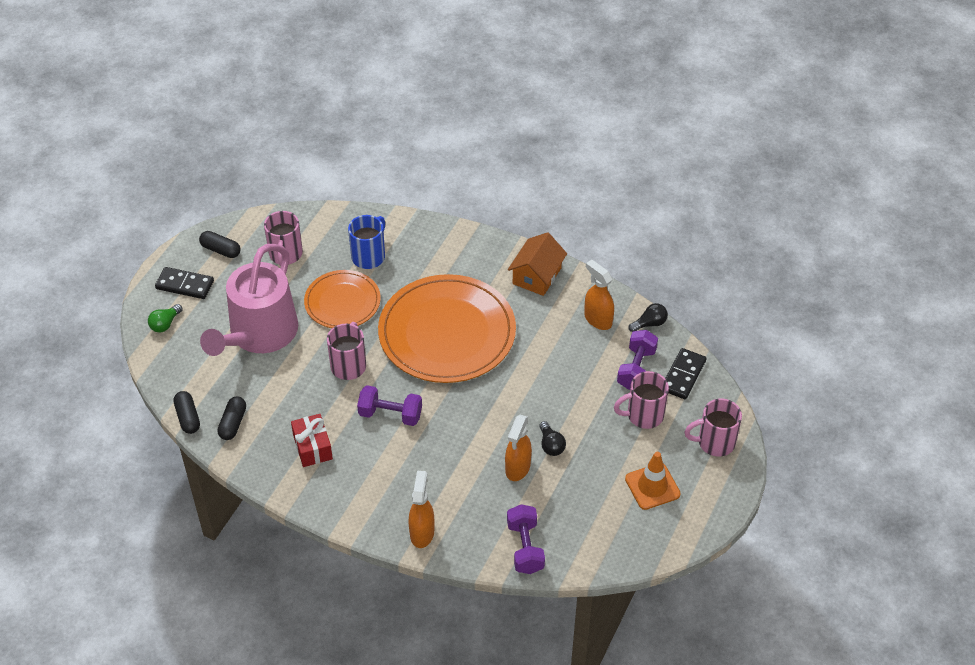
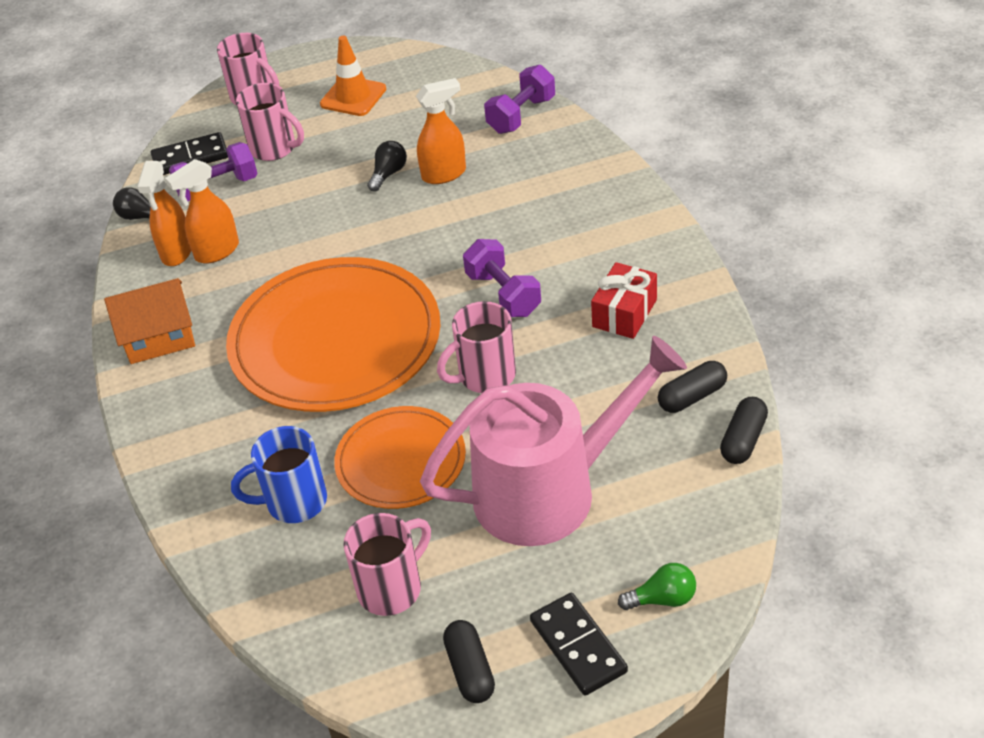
camera: 130 degrees left, 5 degrees down
(422, 532) = (600, 175): orange spray bottle -> orange spray bottle (216, 251)

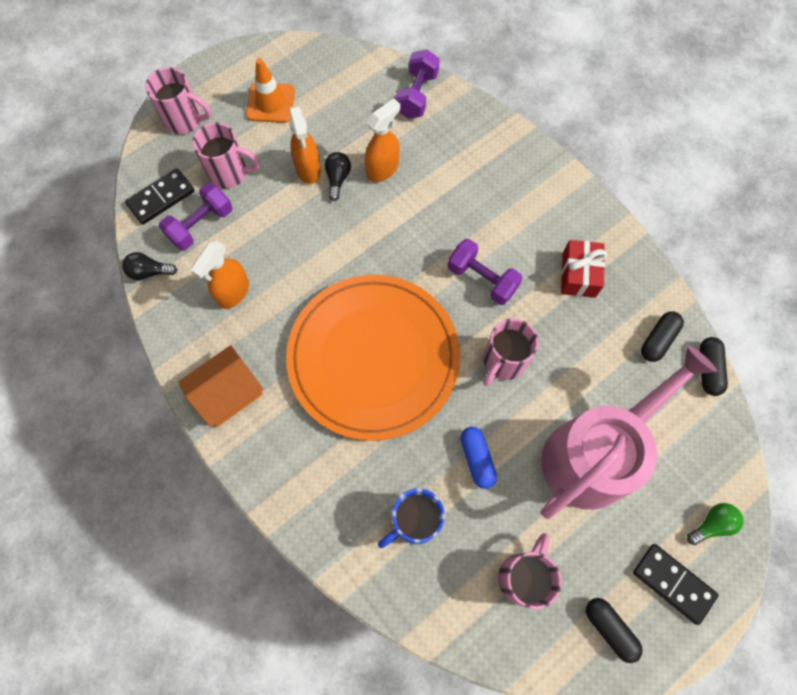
camera: 25 degrees left, 25 degrees up
(177, 252) = (199, 301): orange spray bottle -> orange spray bottle (308, 169)
(401, 461) = (476, 459): orange plate -> blue capsule

